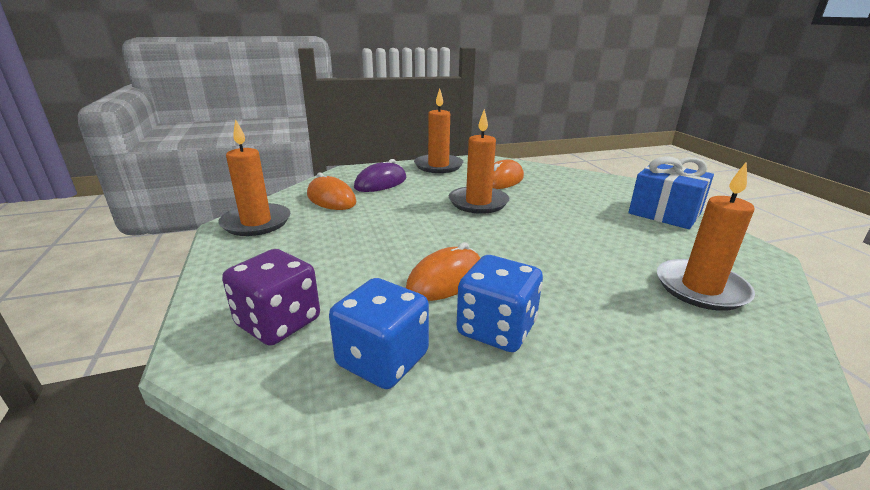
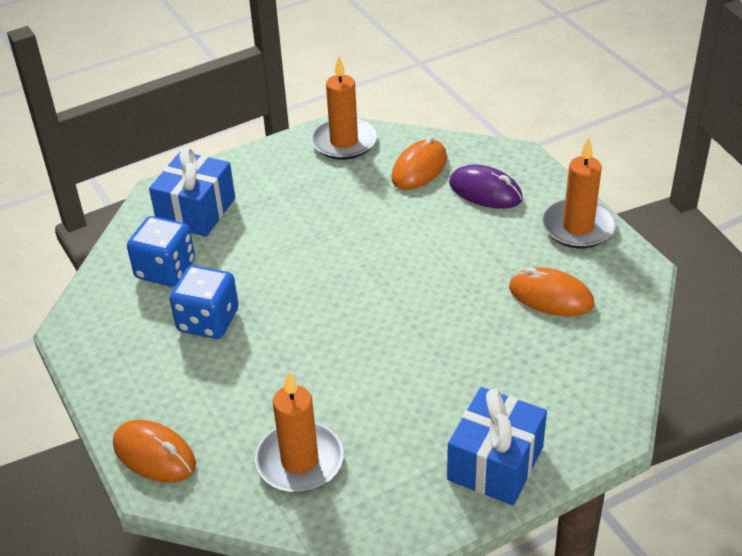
camera: 80 degrees right, 15 degrees up
(278, 322) = (196, 211): purple dice -> blue gift
(445, 279) = (272, 283): orange mouse -> orange mouse (154, 455)
(478, 202) = (457, 282): orange candle -> none

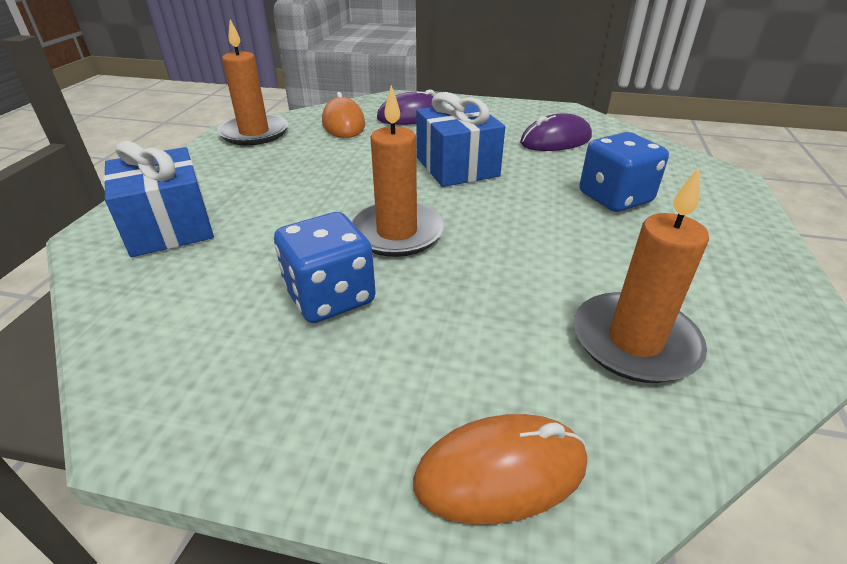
camera: 50 degrees left, 5 degrees down
(165, 270) = (203, 286): blue dice -> blue dice (615, 198)
(495, 463) = (732, 234): blue gift -> blue gift (457, 167)
(551, 296) = (555, 140): orange mouse -> purple mouse
(578, 227) = (500, 109): orange candle -> orange candle (397, 233)

